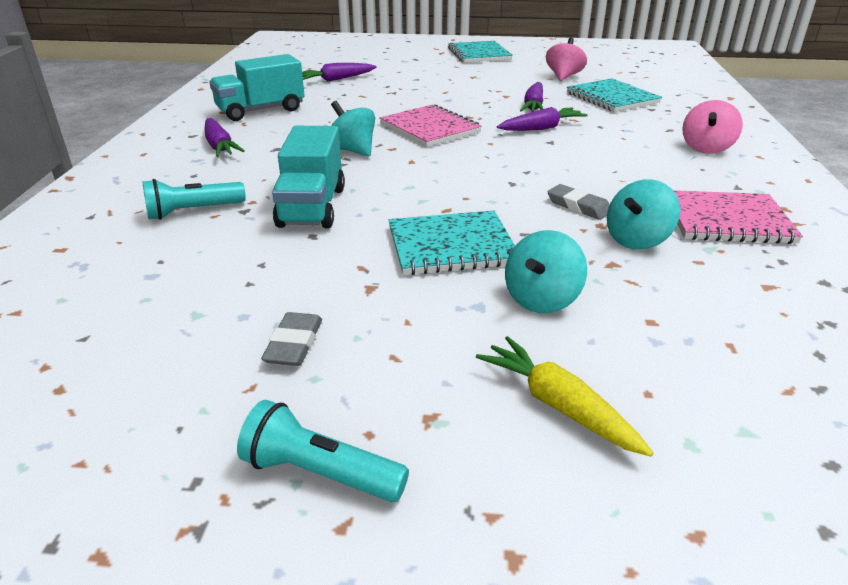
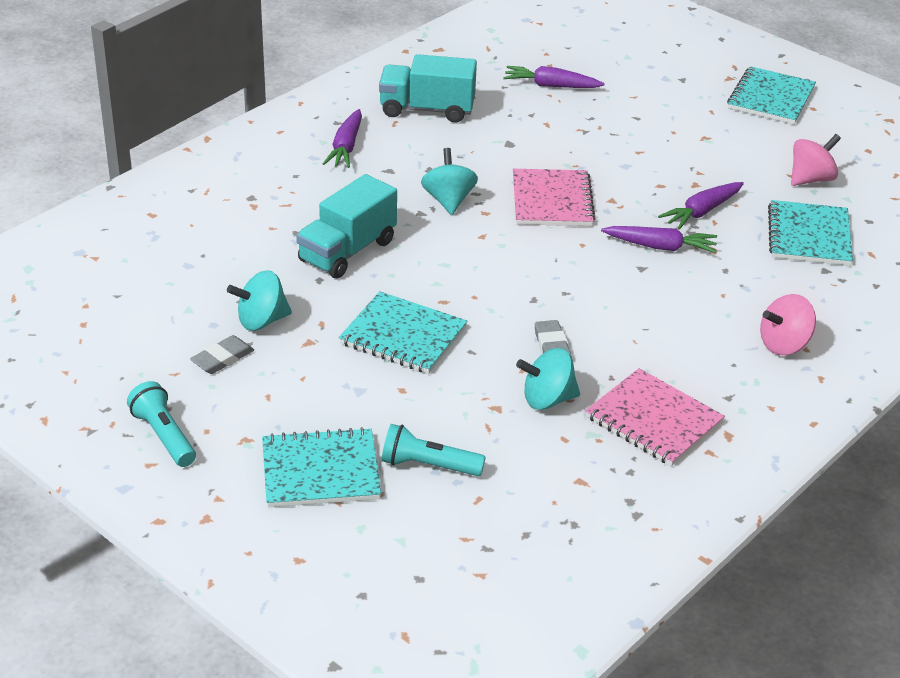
camera: 35 degrees right, 5 degrees up
(193, 211) = (261, 217): turquoise flashlight -> turquoise flashlight (428, 465)
(541, 299) = (405, 407): turquoise spinning top -> turquoise spinning top (261, 321)
(558, 405) = (320, 471): yellow carrot -> turquoise notebook

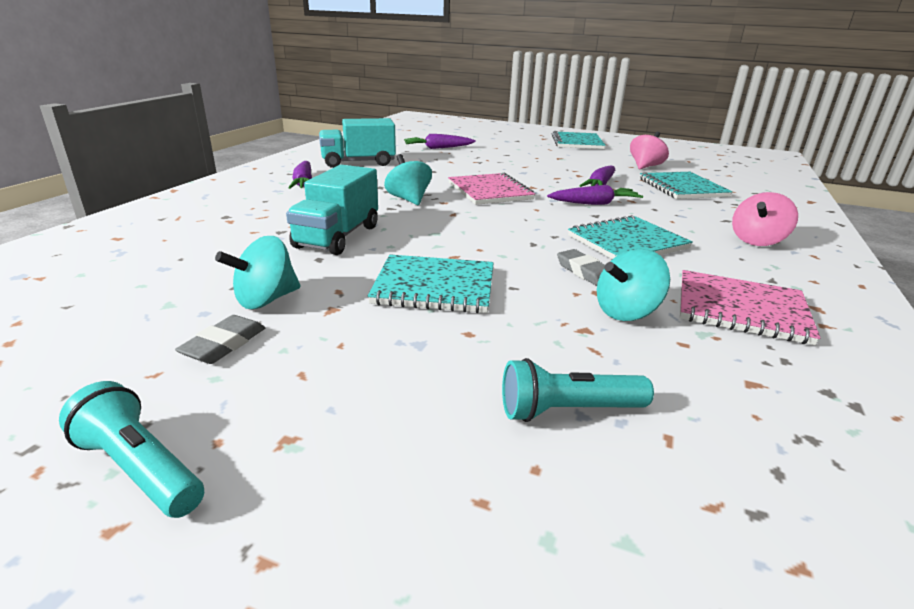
camera: 20 degrees left, 10 degrees down
(320, 471) = (426, 458): turquoise notebook -> turquoise notebook (627, 242)

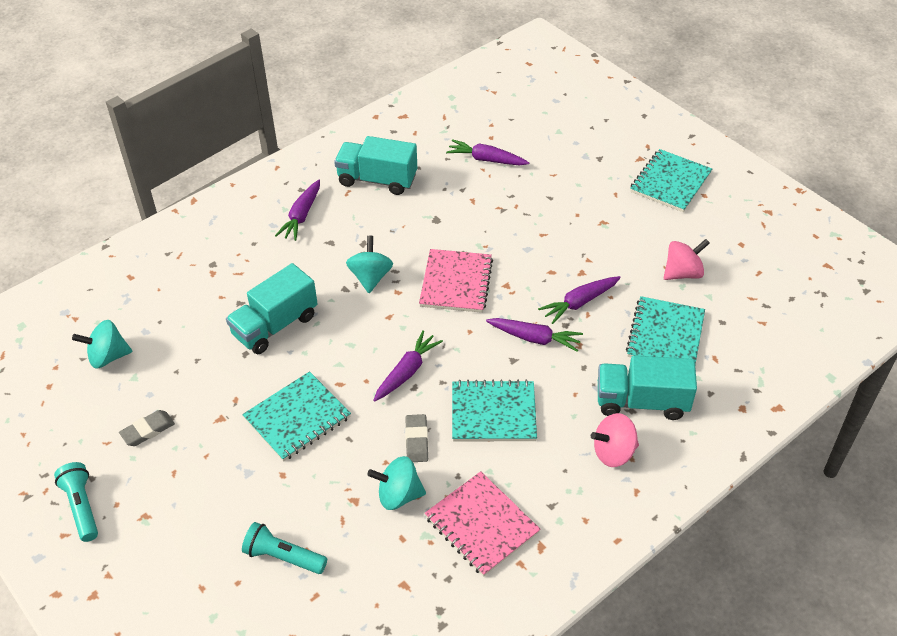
camera: 30 degrees right, 20 degrees up
(266, 300) = (188, 393): turquoise spinning top -> turquoise spinning top (108, 357)
(434, 287) = (297, 418): turquoise notebook -> turquoise notebook turned 75 degrees counterclockwise
(513, 237) = (407, 371): none -> purple carrot
(725, 215) = (641, 402): none -> turquoise truck

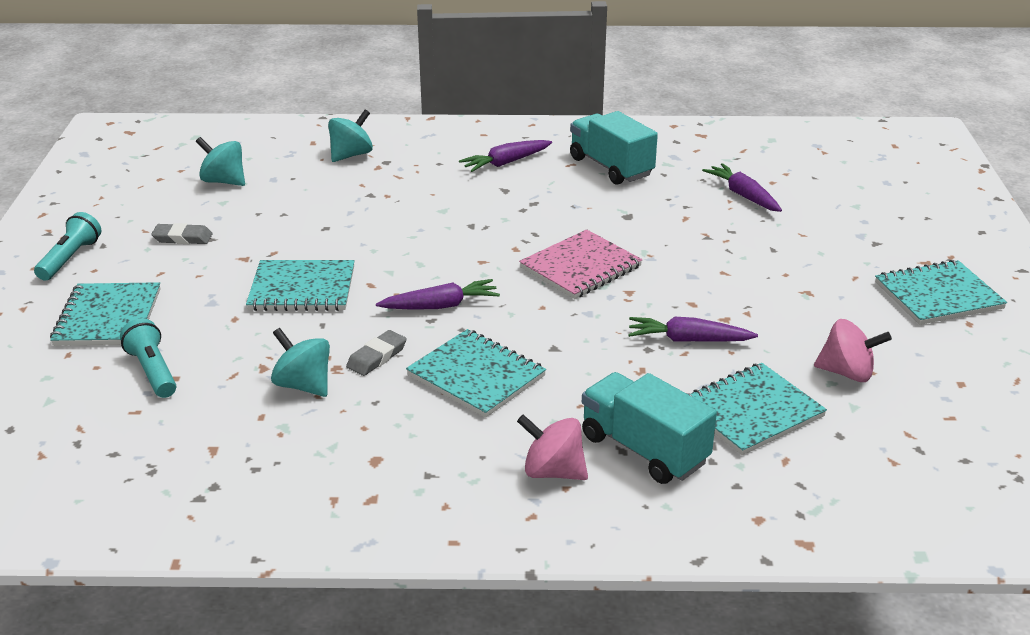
camera: 40 degrees right, 15 degrees down
(188, 537) = (108, 317): none -> turquoise notebook
(275, 325) = (376, 221): turquoise truck -> none
(370, 277) = (505, 228): turquoise spinning top -> turquoise spinning top (351, 155)
(481, 525) = (342, 449): pink notebook -> none
(535, 338) = (600, 343): purple carrot -> none

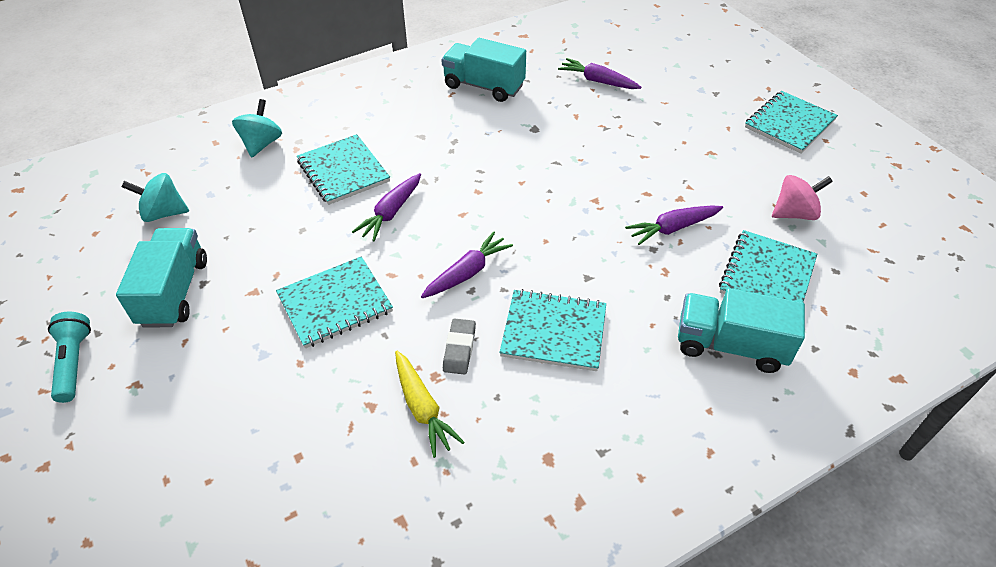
camera: 30 degrees left, 15 degrees up
(108, 317) = (172, 416): turquoise notebook -> turquoise notebook (343, 171)
(153, 371) = (270, 459): turquoise flashlight -> none
(182, 238) = (174, 292): grey eraser -> turquoise truck
(303, 385) = (423, 408): turquoise spinning top -> yellow carrot
(505, 163) = (400, 109): purple carrot -> purple carrot (391, 213)
(553, 471) = (688, 399): pink spinning top -> none
(581, 267) = (542, 190): pink notebook -> none

